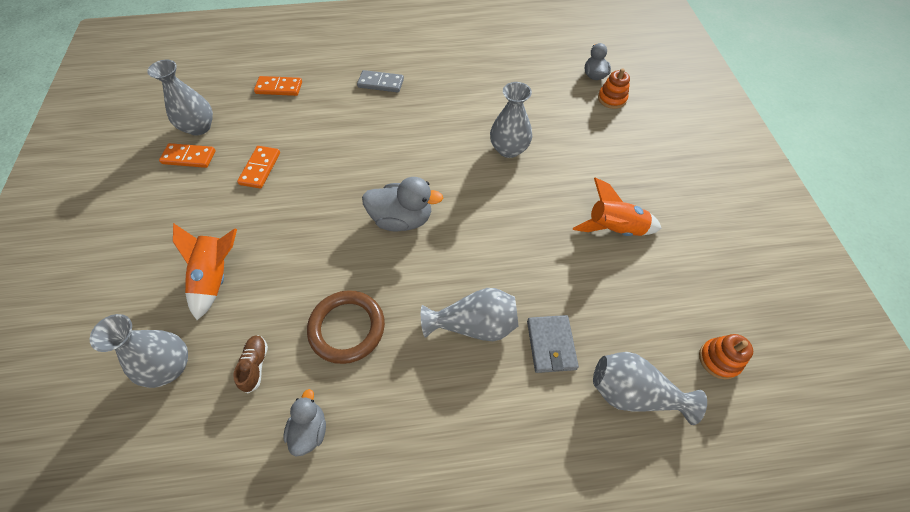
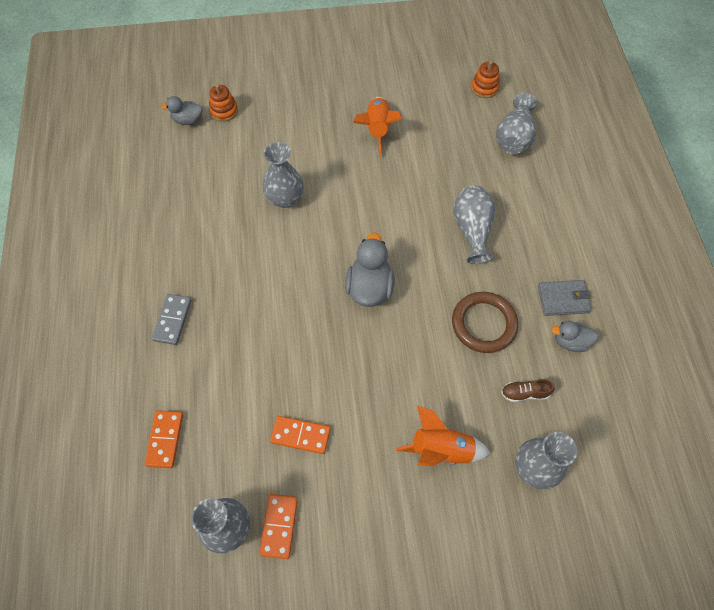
camera: 90 degrees left, 5 degrees up
(551, 345) = (483, 181): grey wallet -> grey wallet (563, 299)

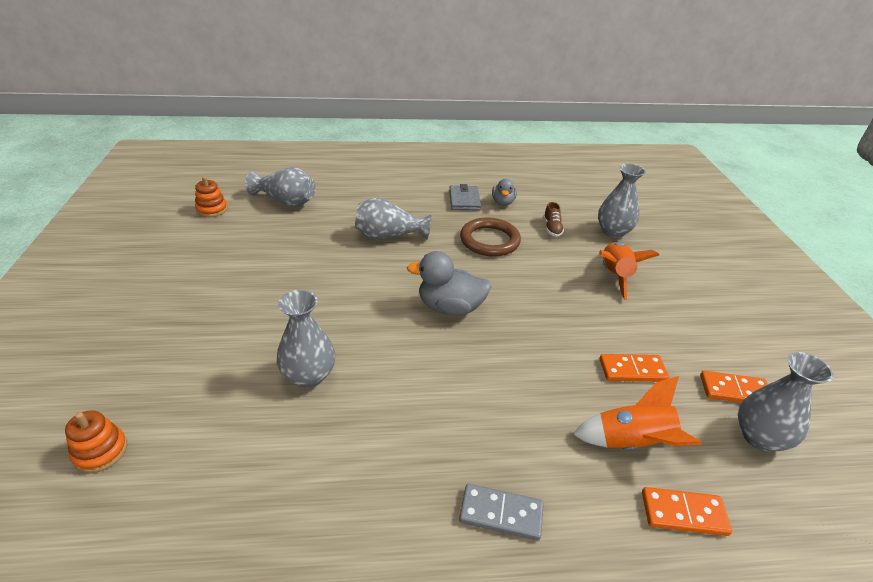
camera: 90 degrees left, 25 degrees down
(188, 120) = (89, 510): grey duck -> none
(300, 435) = (632, 370): orange domino -> orange domino turned 75 degrees clockwise
(377, 130) = (231, 286): orange rocket -> orange rocket (632, 443)

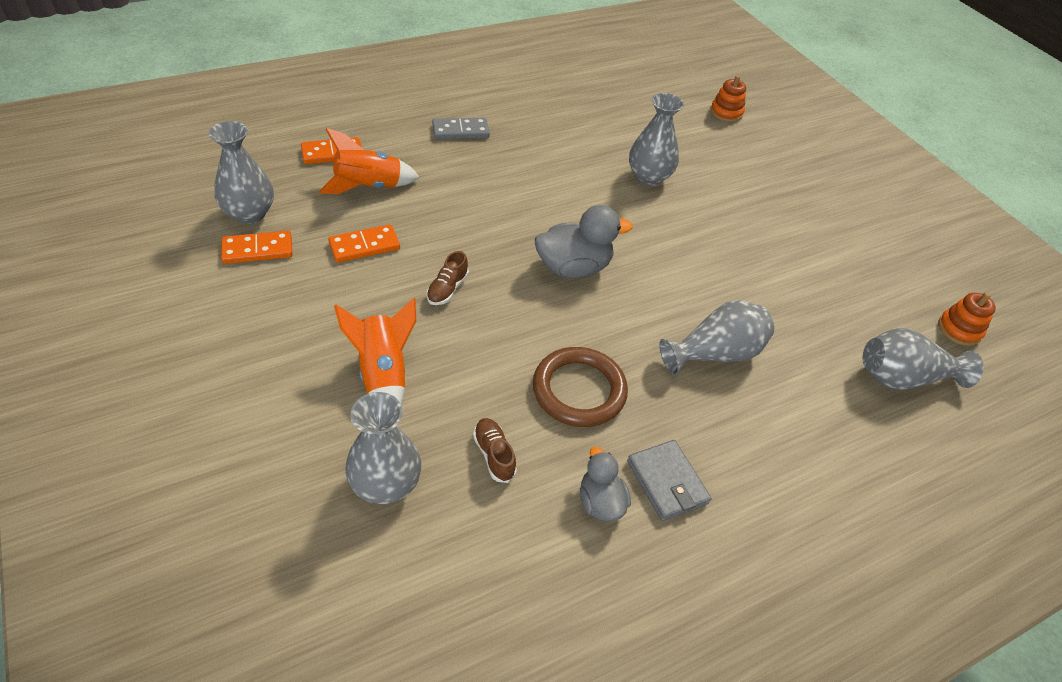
camera: 155 degrees right, 10 degrees up
(561, 316) = (447, 289): none -> brown shoe

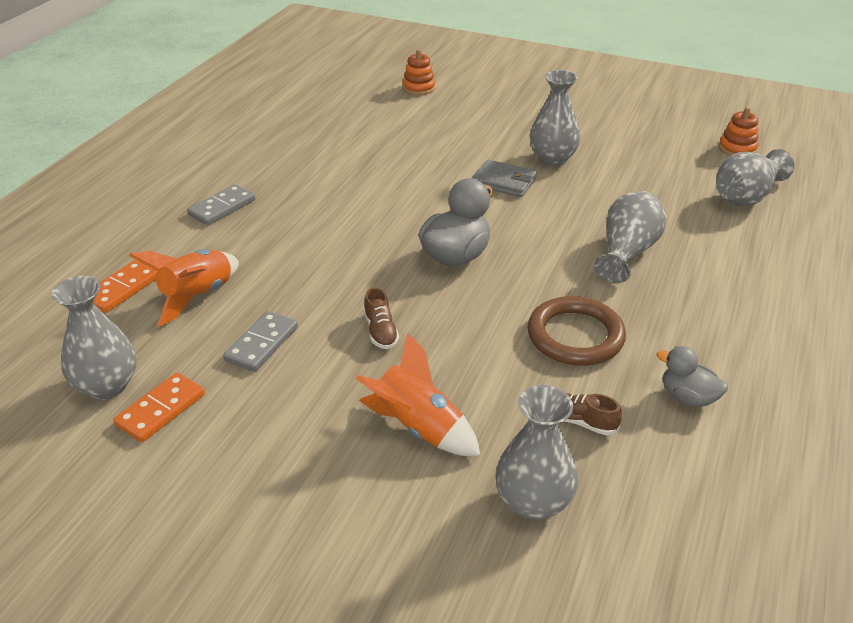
camera: 35 degrees left, 10 degrees down
(364, 246) = (261, 344): orange domino -> grey domino
(648, 177) = (424, 161): grey vase -> grey vase (552, 159)
(667, 482) = (708, 353): grey wallet -> grey wallet (504, 182)

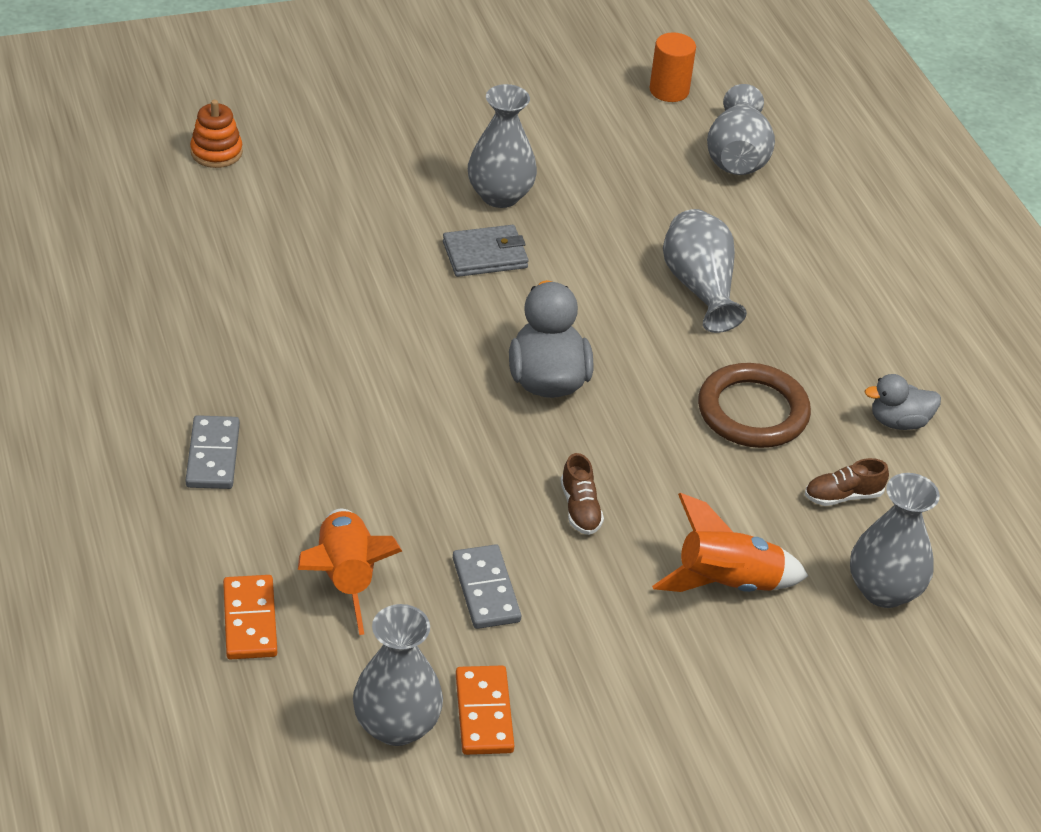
camera: 45 degrees left, 5 degrees up
(381, 331) = (580, 508): brown shoe -> brown shoe turned 45 degrees clockwise
(737, 149) = (669, 90): orange stacking toy -> orange cylinder

